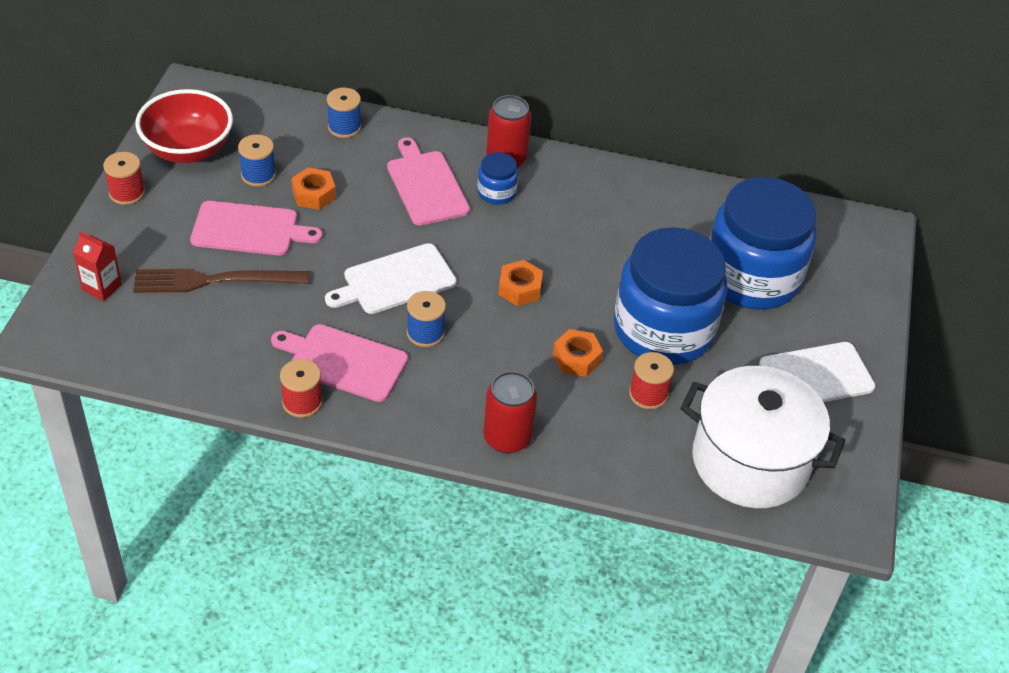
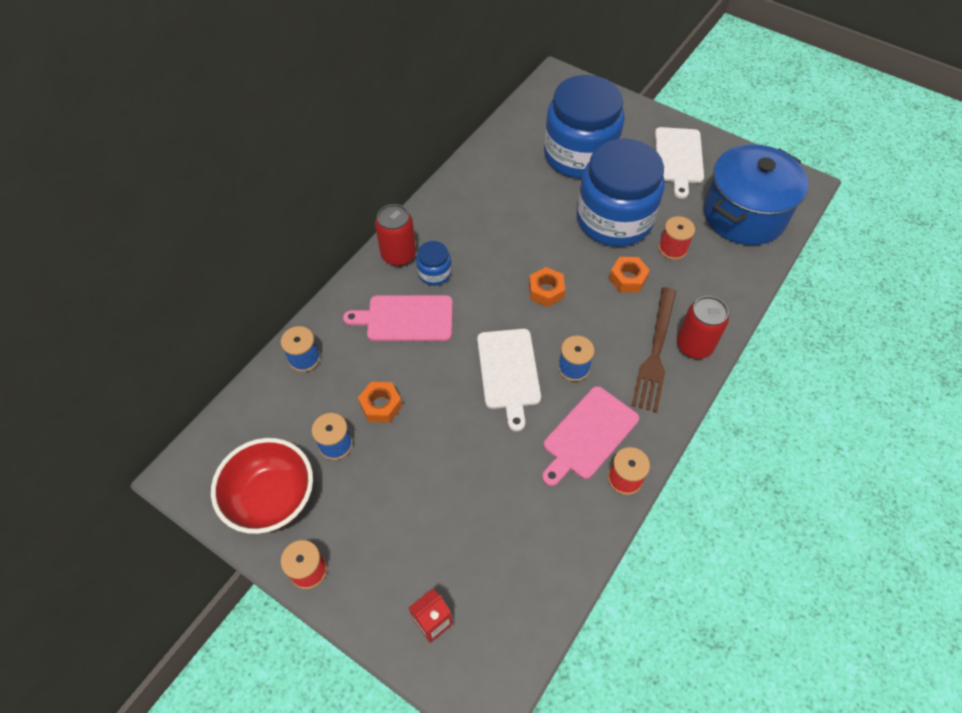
camera: 65 degrees left, 10 degrees up
(214, 280) = (459, 515): brown fork -> brown fork (655, 352)
(249, 229) = (405, 469): pink cutting board -> none
(750, 461) = (744, 215): white pot -> blue pot

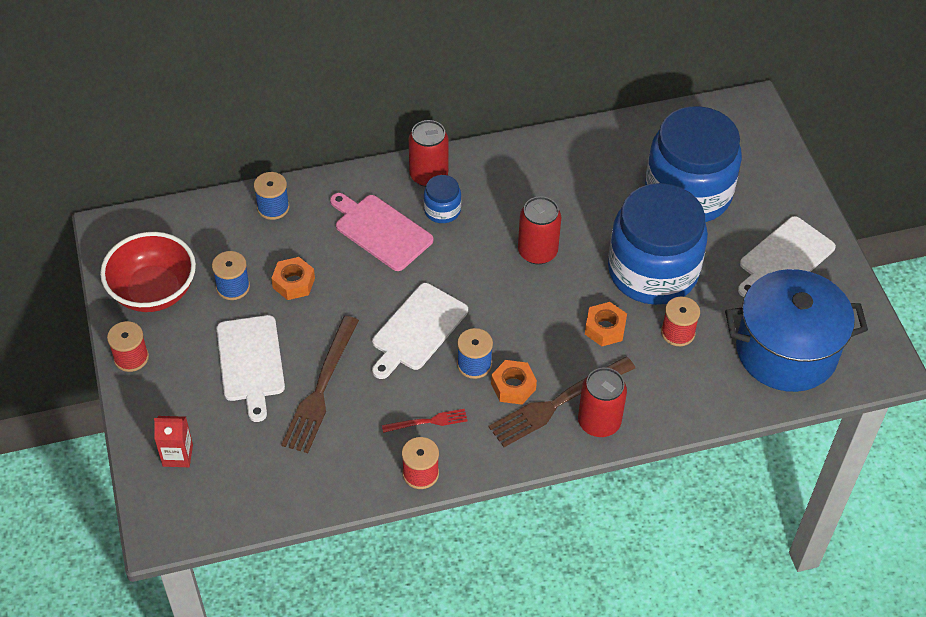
camera: 40 degrees right, 5 degrees down
(412, 494) = (251, 362): none -> white cutting board
(487, 472) = (321, 388): none -> brown fork
(529, 257) = (537, 252): none -> red can
(546, 291) = (520, 289): orange nut -> orange nut (513, 386)
(588, 435) = (428, 422): pink cutting board -> red fork

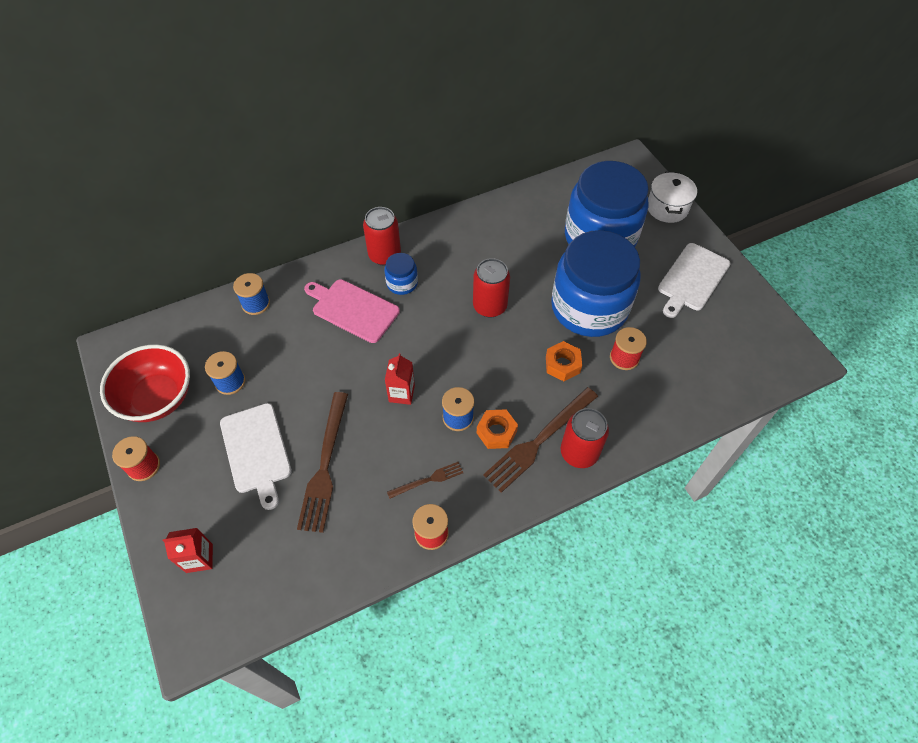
camera: 10 degrees left, 5 degrees up
(294, 283) = (284, 369): orange nut -> none
(417, 329) = (401, 393): white cutting board -> red carton
(428, 422) = (428, 480): red fork -> brown fork
(780, 171) = (667, 208): none -> white pot
(786, 351) = (718, 359): blue pot -> none

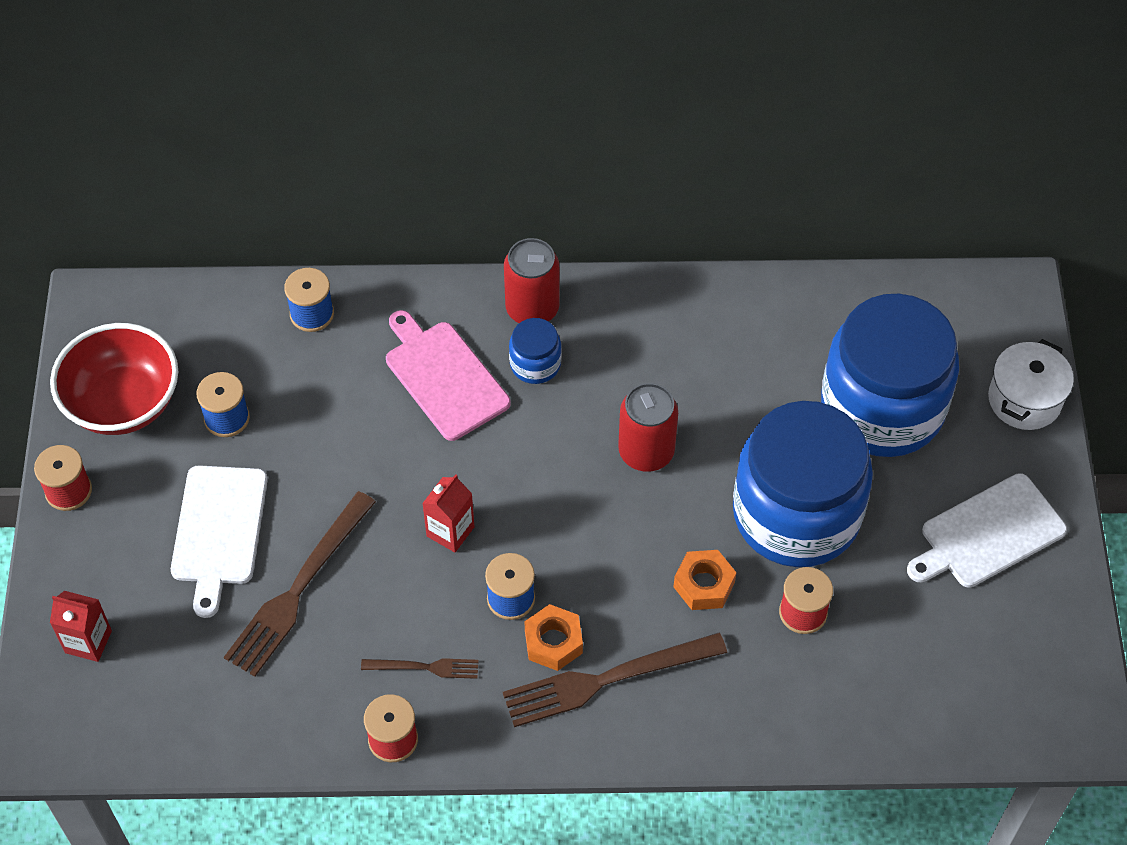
camera: 25 degrees right, 0 degrees up
(579, 452) = (653, 720): red can -> none

